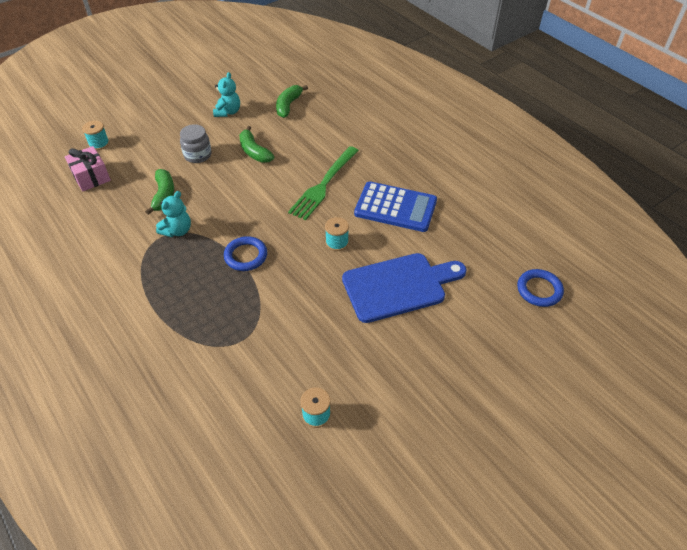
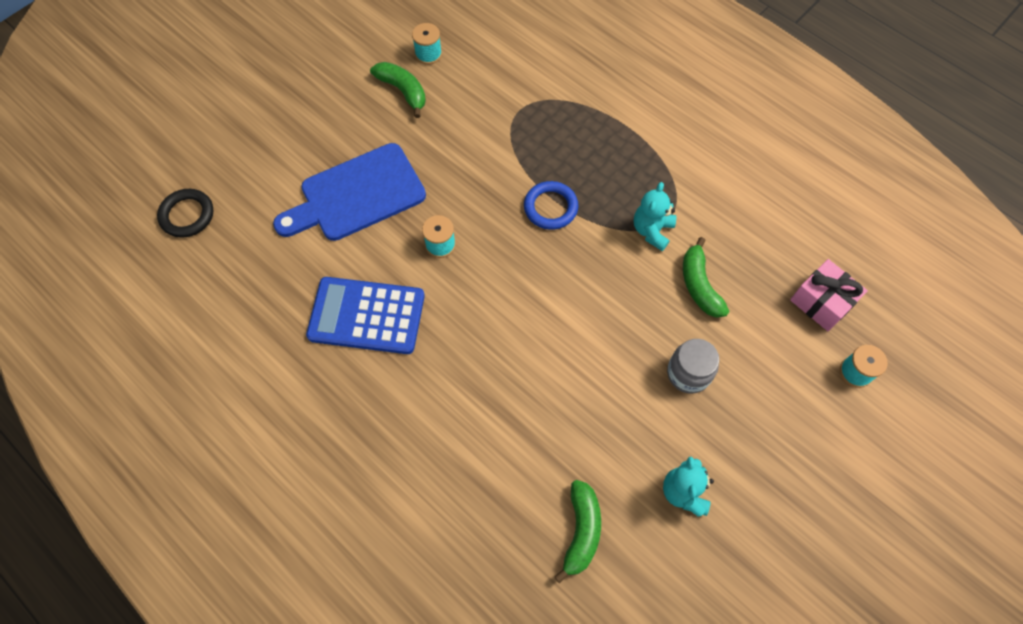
camera: 170 degrees right, 15 degrees up
(254, 152) = (602, 396): green banana -> green banana (403, 91)
(324, 184) = (476, 343): green fork -> none
(539, 290) = (187, 215): blue ring -> black ring

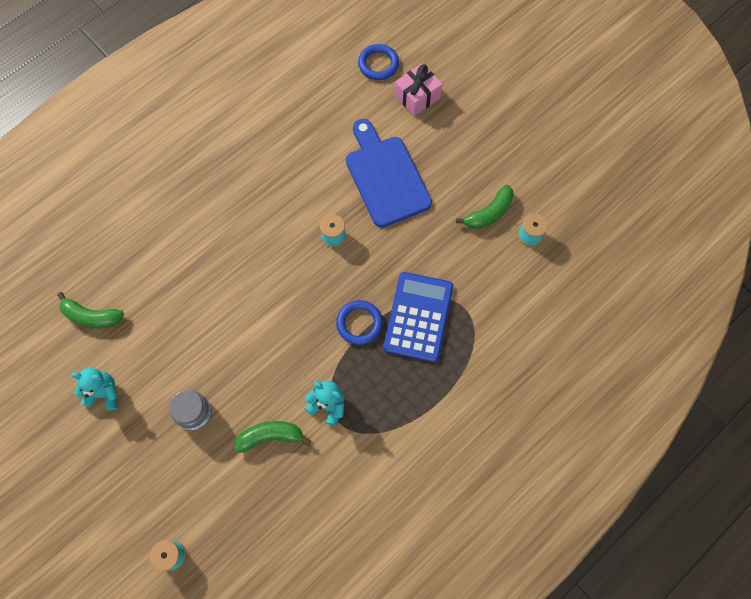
camera: 95 degrees right, 5 degrees up
(187, 215) = (378, 64): black ring -> blue ring
(366, 316) = (278, 183): blue calculator -> blue calculator (418, 317)
(821, 302) = (240, 542): pink gift -> pink gift (417, 97)

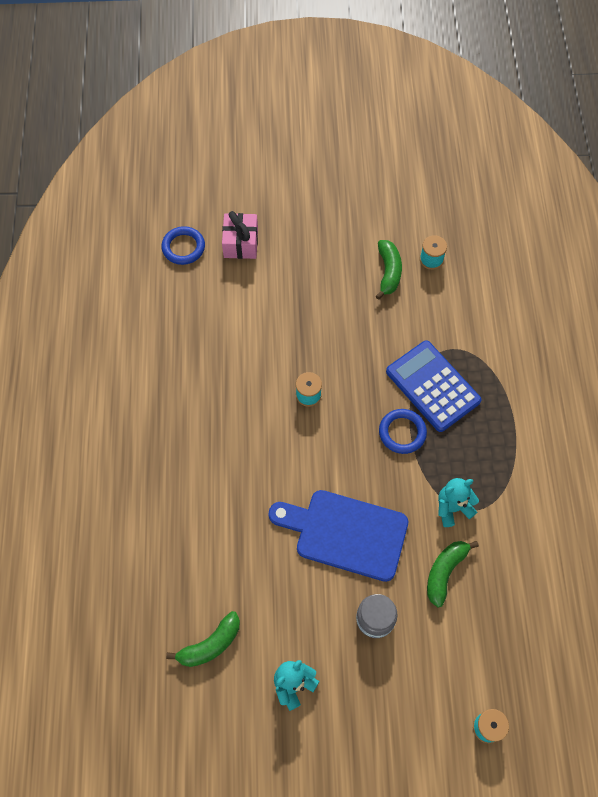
camera: 50 degrees left, 5 degrees down
(385, 177) = (291, 318): blue cutting board -> blue cutting board (345, 533)

